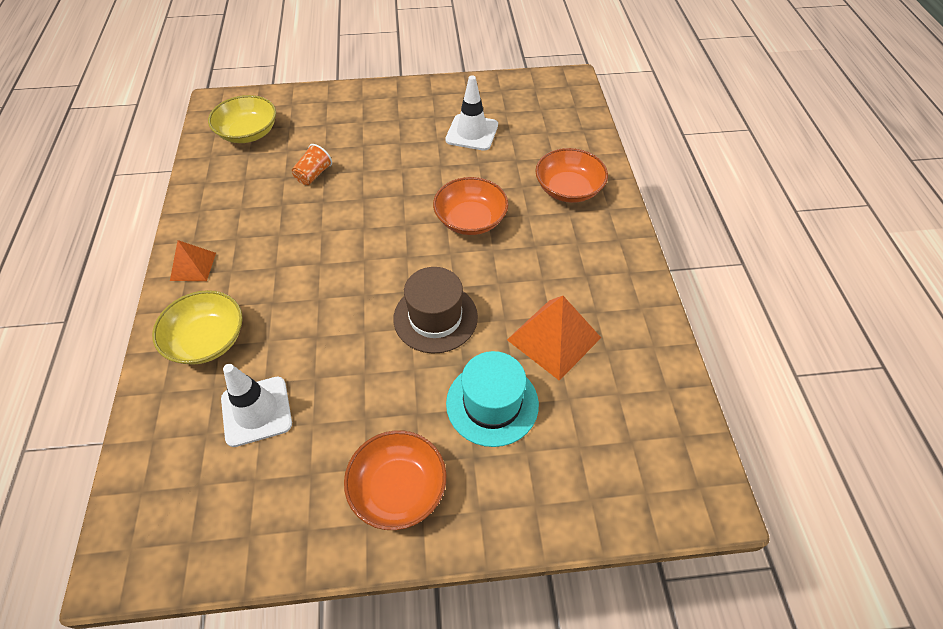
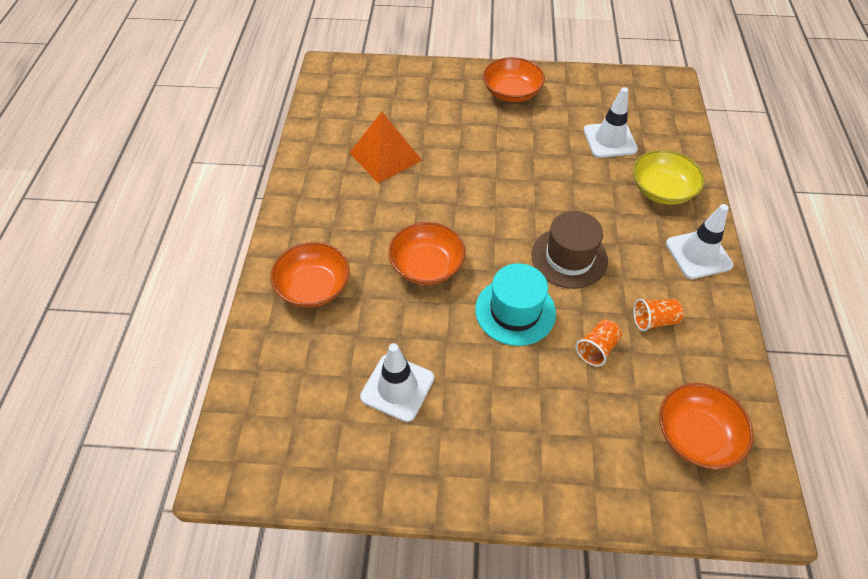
camera: 170 degrees left, 0 degrees up
(193, 266) = (698, 254): orange pyramid -> white traffic cone
(248, 133) = (696, 435): yellow bowl -> orange bowl
(258, 201) = (654, 320): none -> orange cup
(435, 317) = (475, 182): brown hat -> brown hat (569, 258)
(492, 403) = (443, 124): turquoise hat -> turquoise hat (515, 311)

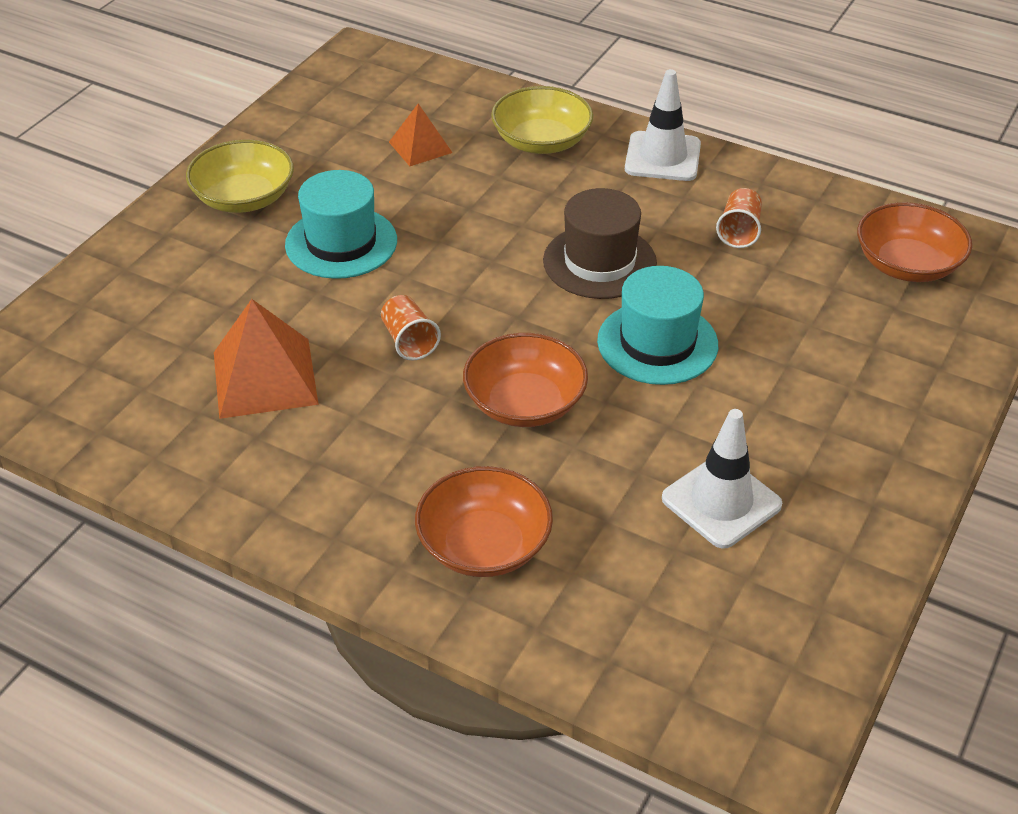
camera: 65 degrees left, 10 degrees down
(504, 142) = (341, 243): none -> turquoise hat
(511, 92) = (244, 198): orange bowl -> yellow bowl
(597, 349) = (755, 293): orange cup -> orange cup (409, 341)
(610, 140) = (420, 147): white traffic cone -> orange pyramid

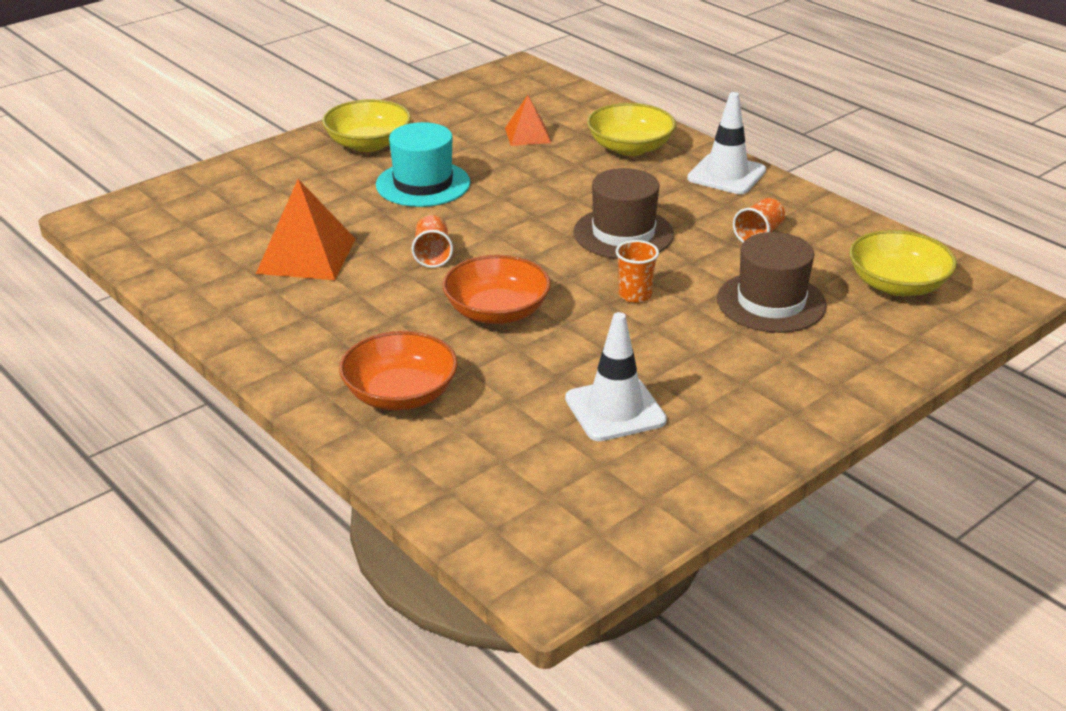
camera: 20 degrees right, 10 degrees down
(657, 343) = (635, 295): turquoise hat -> orange cup
(799, 318) = (771, 302): none -> brown hat
(907, 264) = (897, 285): orange bowl -> yellow bowl

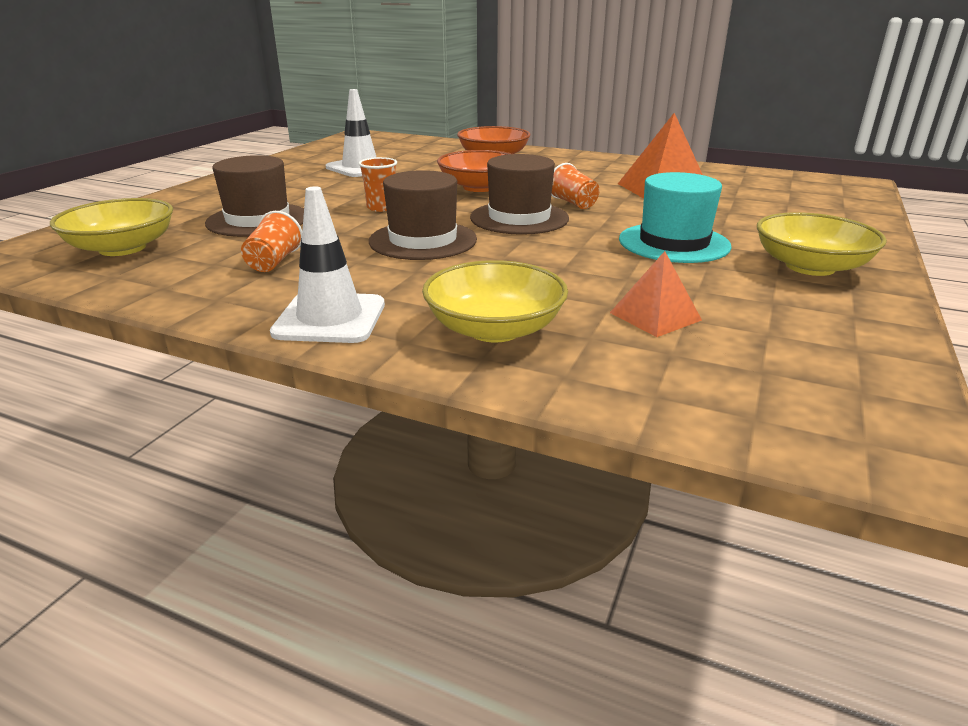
camera: 155 degrees right, 5 degrees down
(511, 244) = (519, 218): none -> brown hat

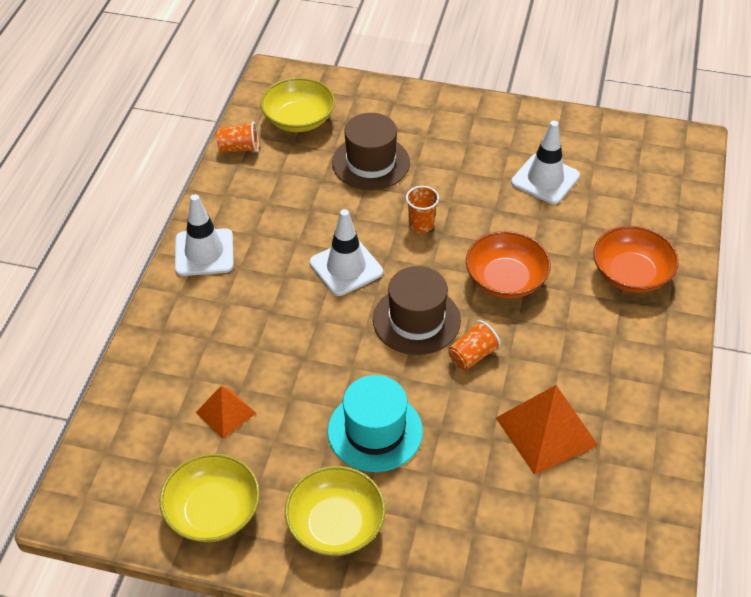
camera: 80 degrees right, 20 degrees up
(274, 262) = (287, 200): orange cup -> orange cup (239, 148)
(423, 240) = (346, 267): brown hat -> white traffic cone
(494, 329) = (198, 331): yellow bowl -> yellow bowl (213, 511)

